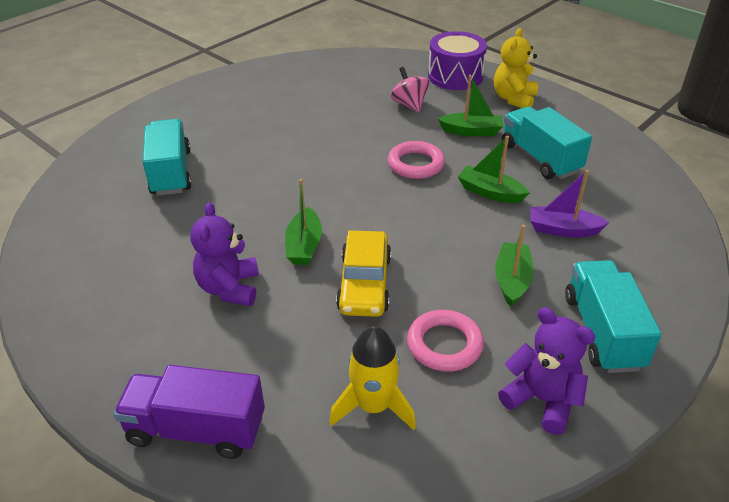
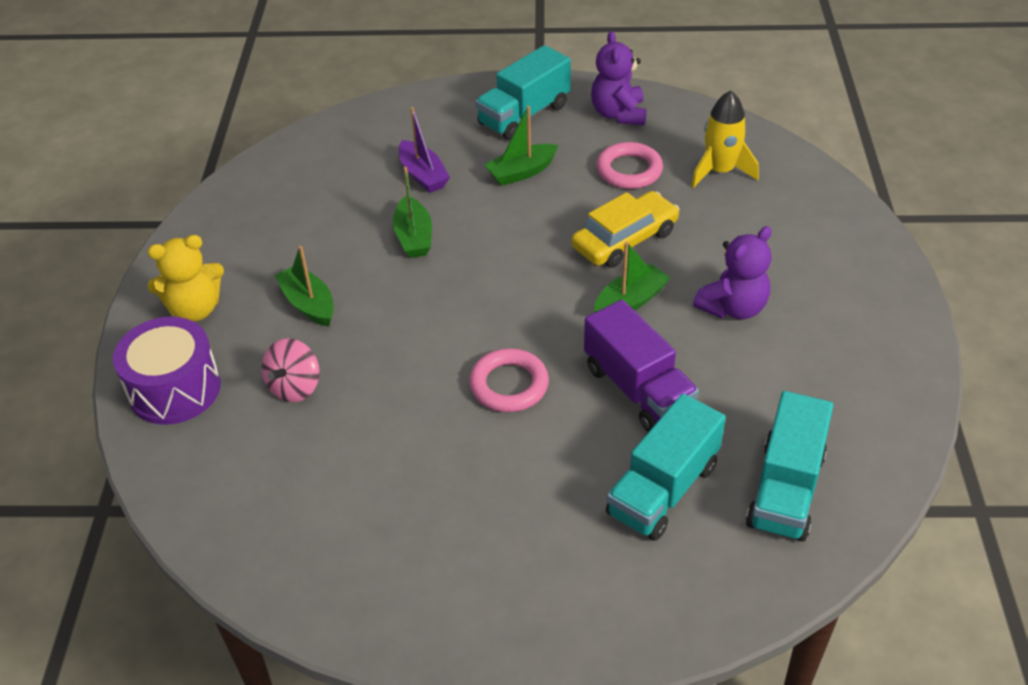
camera: 130 degrees left, 5 degrees up
(196, 429) = (846, 229): purple truck -> purple truck (638, 389)
(415, 164) = (420, 308): pink ring -> pink ring (509, 385)
(540, 158) = (315, 234): turquoise truck -> turquoise truck (785, 489)

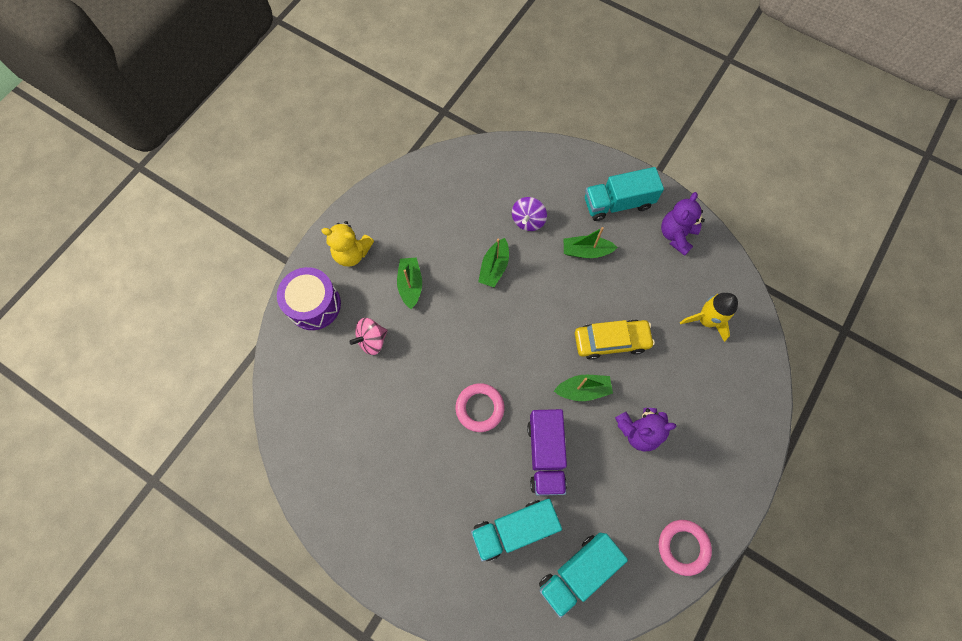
camera: 30 degrees right, 25 degrees up
(423, 175) = (528, 220): purple boat -> purple spinning top
(629, 170) = (651, 287): pink ring -> pink ring (683, 547)

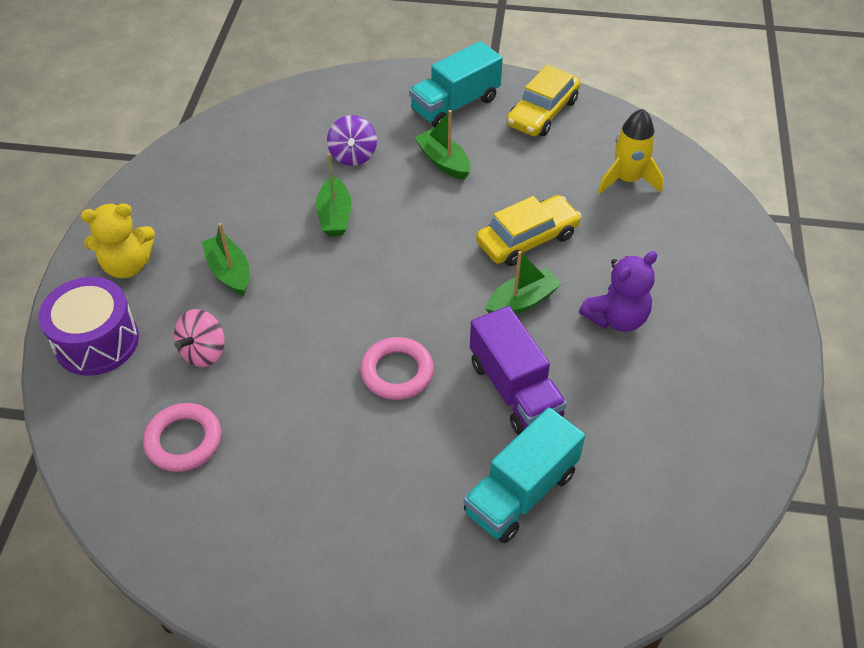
camera: 25 degrees left, 20 degrees down
(577, 571) = (634, 506): turquoise truck -> none
(586, 251) = (443, 162): green boat -> green boat turned 75 degrees clockwise
(676, 235) = (542, 112): purple teddy bear -> yellow car
(683, 547) = (748, 420): pink ring -> pink ring (183, 440)

